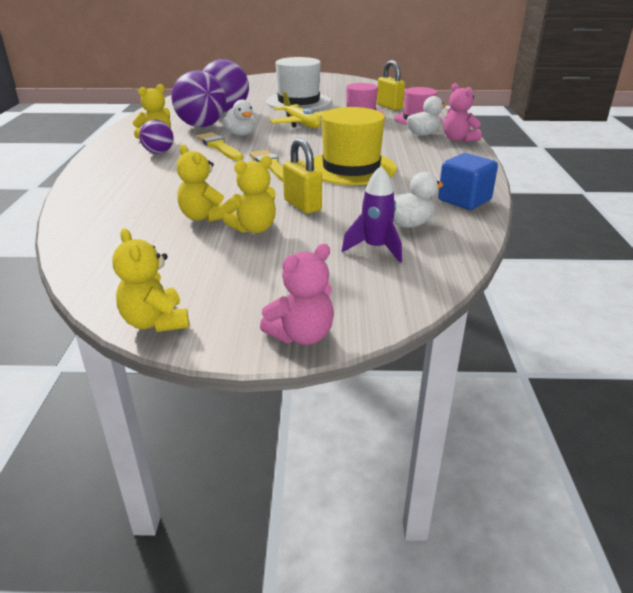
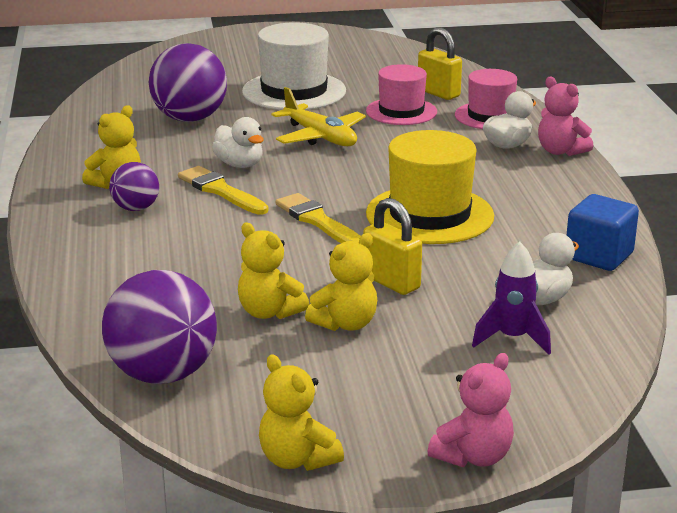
camera: 10 degrees left, 5 degrees down
(202, 126) = (169, 152): purple ball -> purple ball (163, 374)

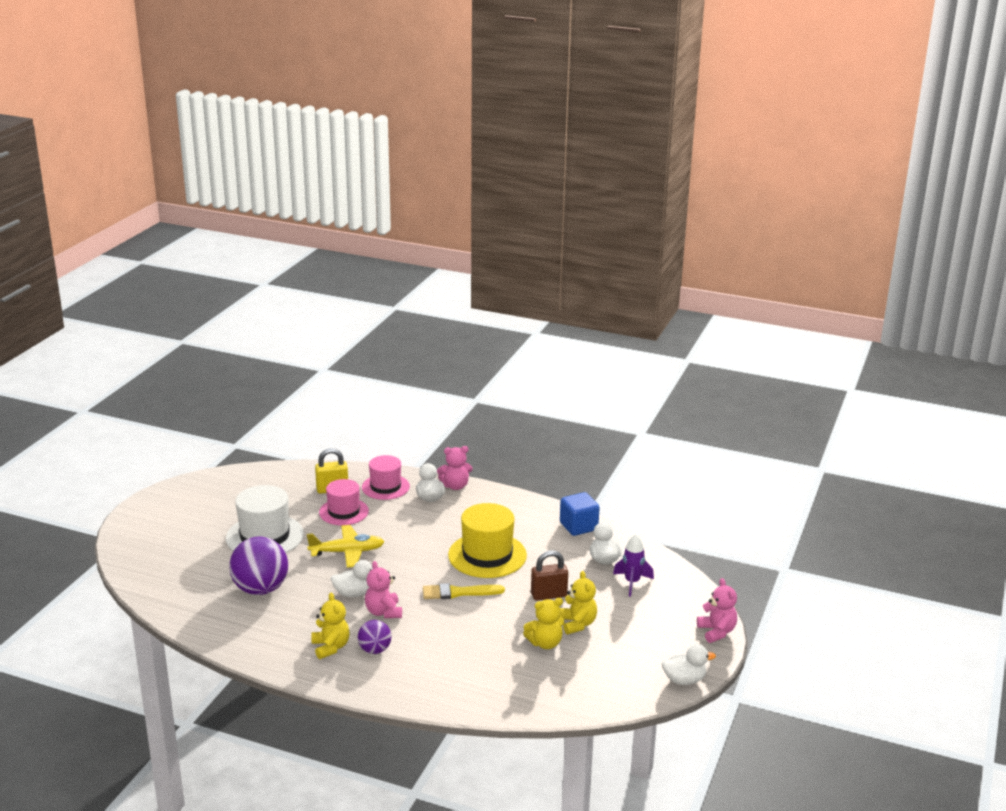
camera: 60 degrees left, 0 degrees up
(163, 374) = (578, 697): purple ball -> none
(220, 191) = (383, 612): yellow brush -> pink teddy bear
(297, 459) = (684, 680): yellow teddy bear -> white duck
(391, 282) = (549, 595): yellow padlock -> brown padlock

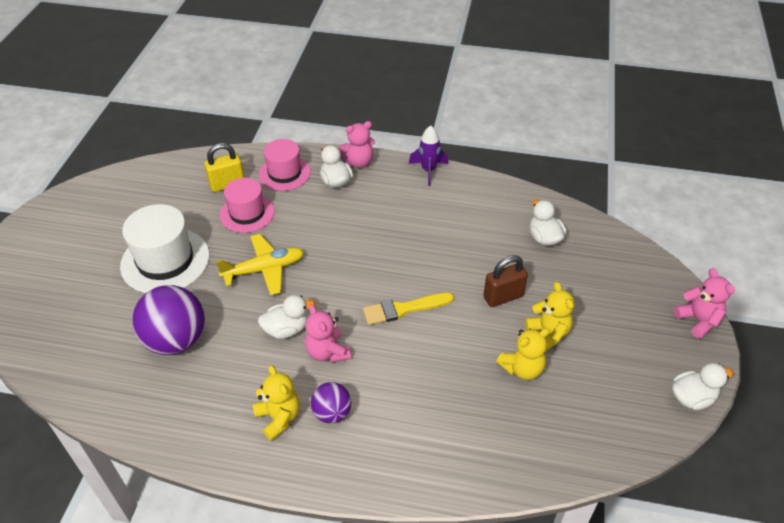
camera: 10 degrees left, 20 degrees up
(487, 555) = (419, 250): yellow hat -> none
(578, 526) = (503, 197): blue cube -> none
(632, 582) = (584, 265): purple rocket -> purple rocket (428, 170)

